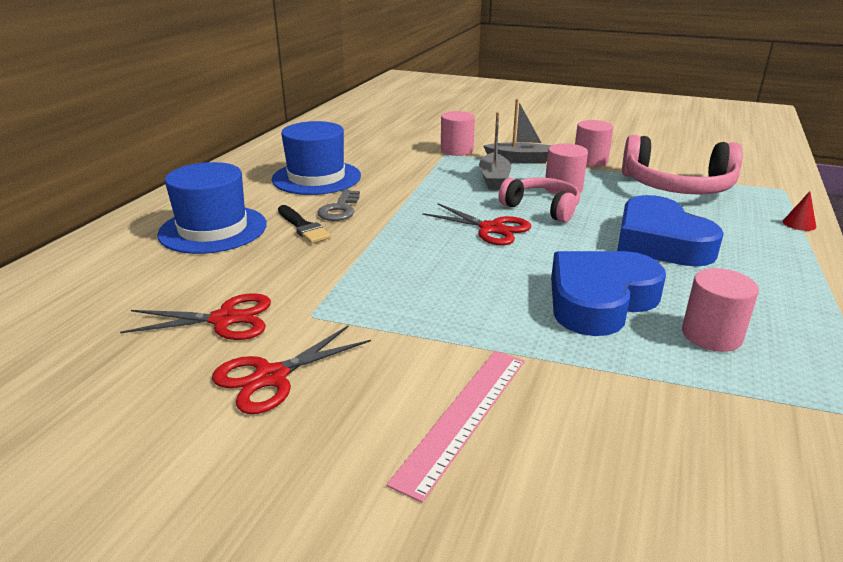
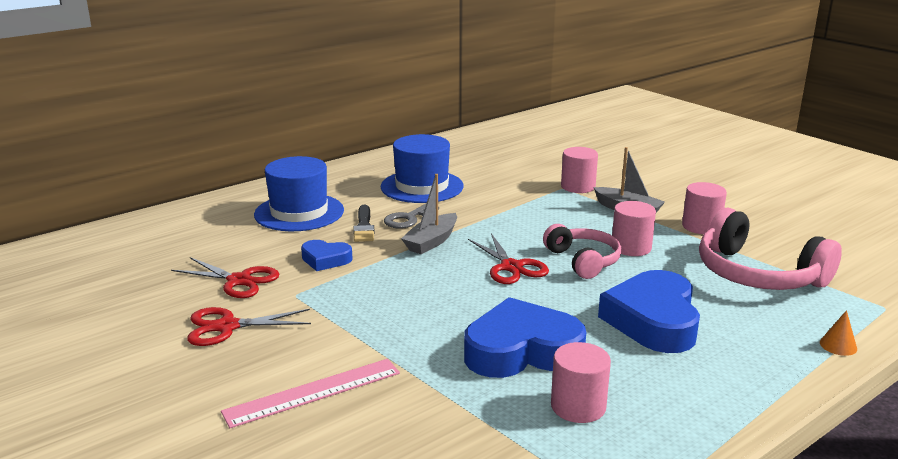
camera: 30 degrees right, 5 degrees down
(301, 269) = (325, 259): none -> blue heart
(494, 179) = (575, 223): grey boat -> grey boat (431, 242)
(799, 224) = (838, 345): red cone -> orange cone

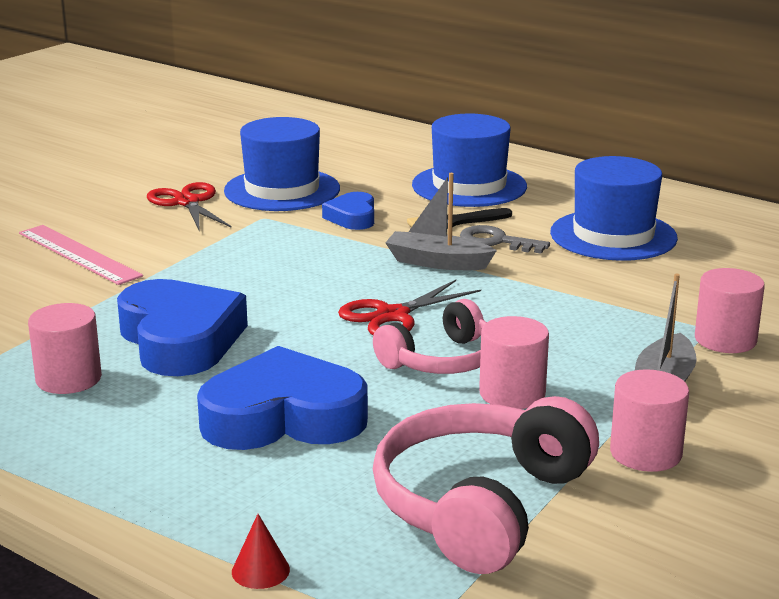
camera: 75 degrees right, 0 degrees up
(239, 281) = (282, 190): red scissors -> blue hat
(838, 345) = (260, 570): orange cone -> red cone

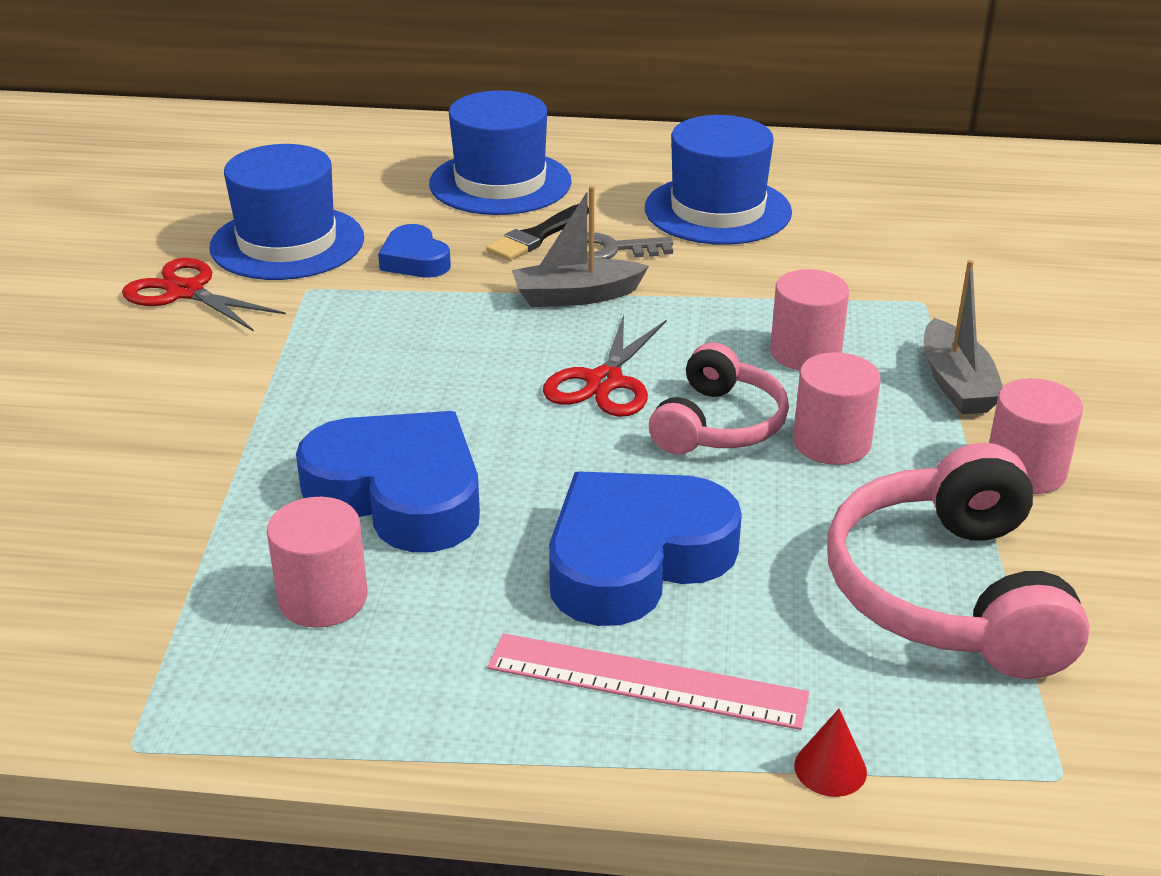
camera: 30 degrees left, 10 degrees up
(79, 254) = (126, 409): pink ruler -> pink ruler (646, 680)
(725, 340) = (952, 310): pink cylinder -> pink cylinder (805, 353)

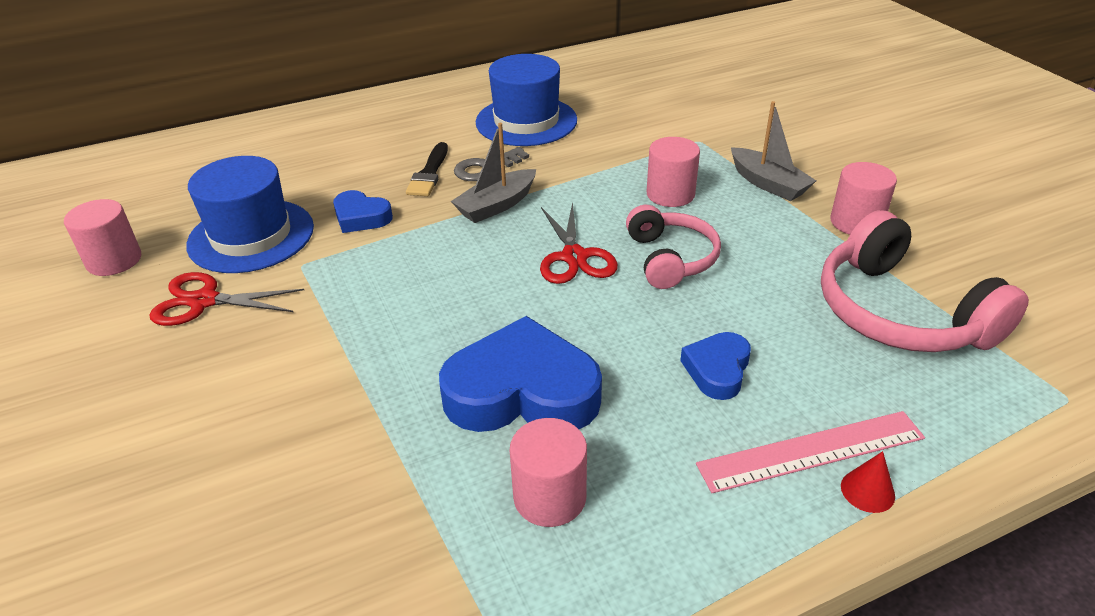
camera: 30 degrees left, 5 degrees up
(500, 183) = (367, 145): blue hat -> none
(635, 559) = (717, 370): blue heart -> blue heart, size x0.52
(830, 768) = (965, 456): red cone -> red cone (867, 491)
(831, 443) = (744, 245): pink cylinder -> pink cylinder (114, 260)

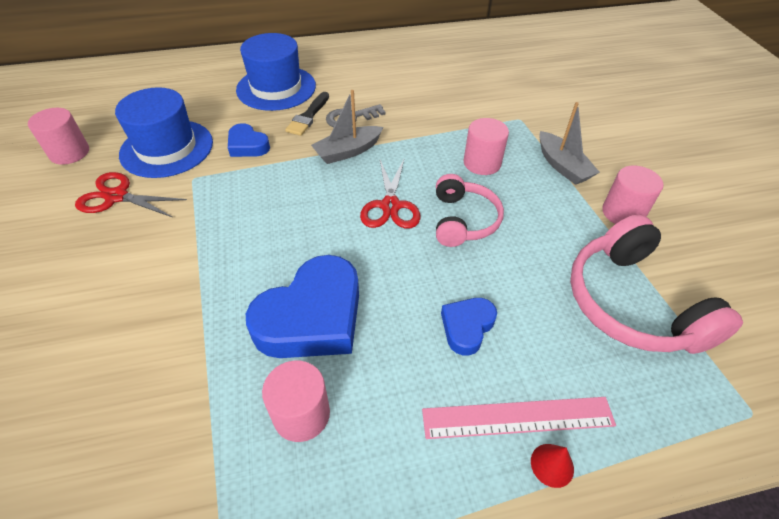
camera: 10 degrees right, 10 degrees up
(522, 392) = (312, 317): blue heart -> blue heart turned 120 degrees clockwise
(526, 121) = (394, 82): blue hat -> blue hat (276, 88)

